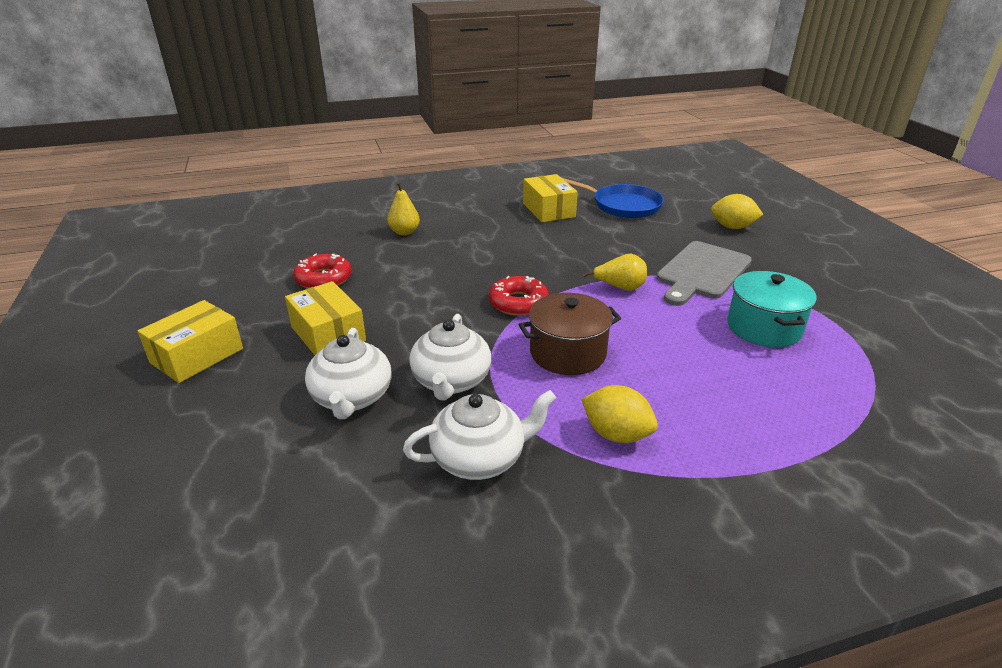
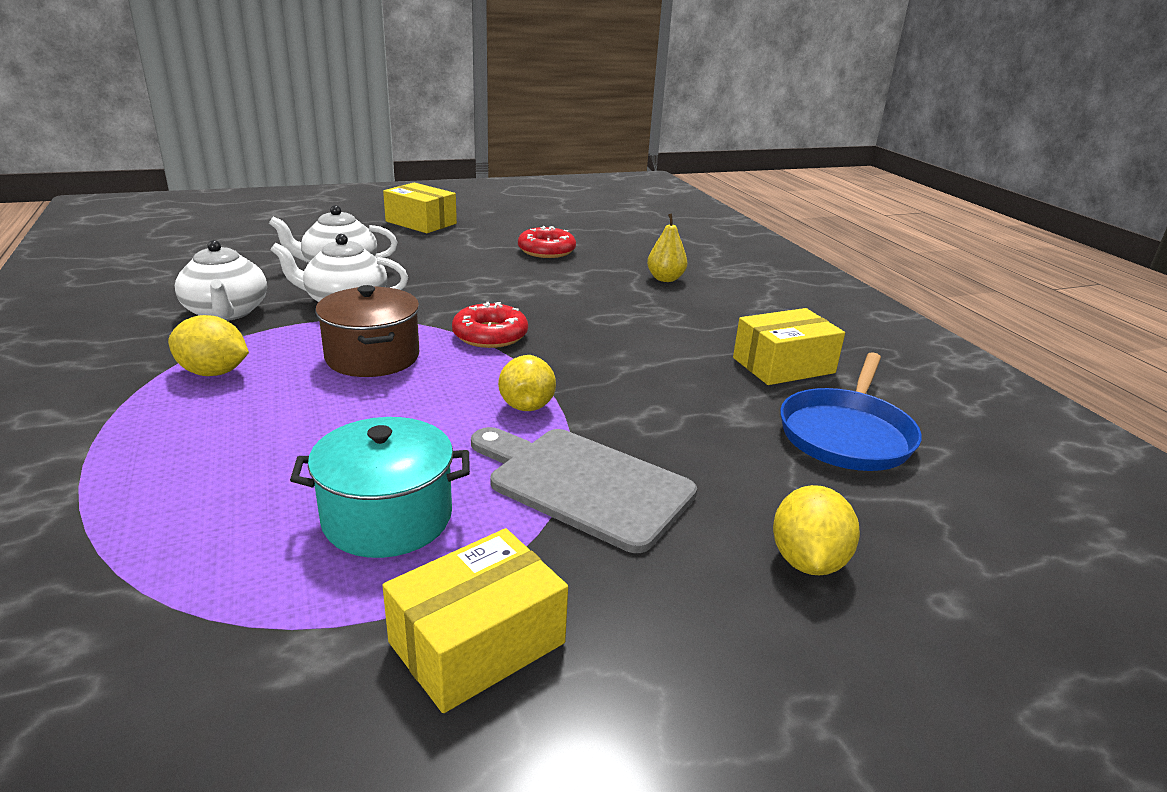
camera: 85 degrees right, 5 degrees down
(328, 334) = (442, 257): yellow box -> yellow box (477, 642)
(616, 434) = (213, 372): yellow lemon -> yellow lemon turned 75 degrees clockwise

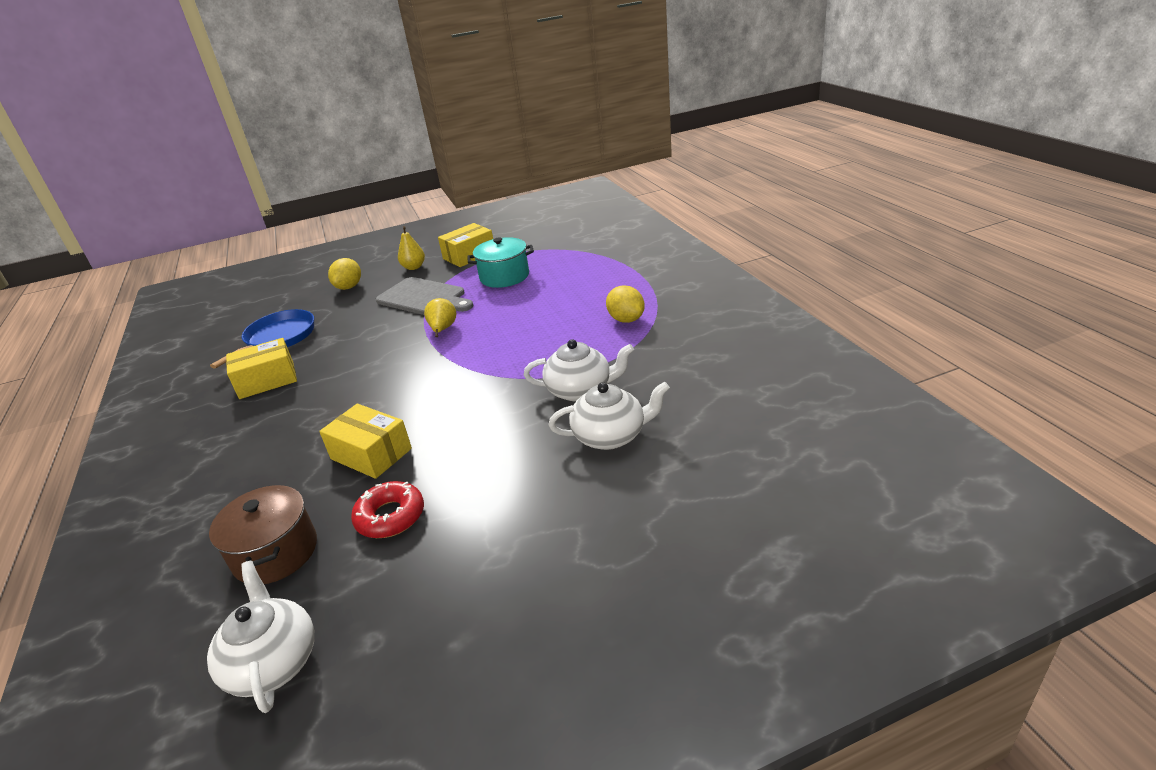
camera: 175 degrees left, 5 degrees up
(213, 372) = (626, 319): yellow lemon -> yellow lemon turned 45 degrees clockwise
(226, 312) = (663, 364): white teapot -> white teapot (273, 662)
(372, 357) = (538, 344): brown pot -> brown pot (275, 553)
(421, 222) = (557, 570): yellow box -> yellow box (371, 454)
(490, 335) = (462, 374): red donut -> none
(665, 279) = (281, 477): yellow pear -> yellow pear (414, 267)

